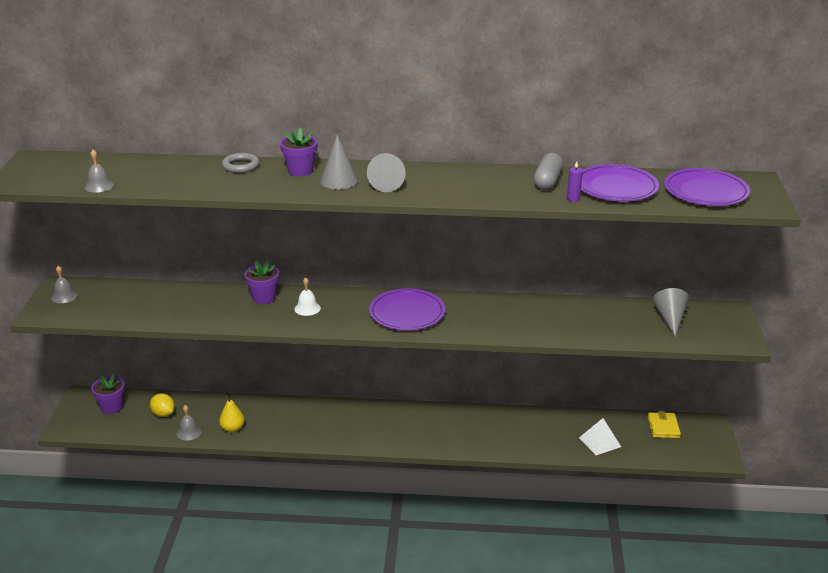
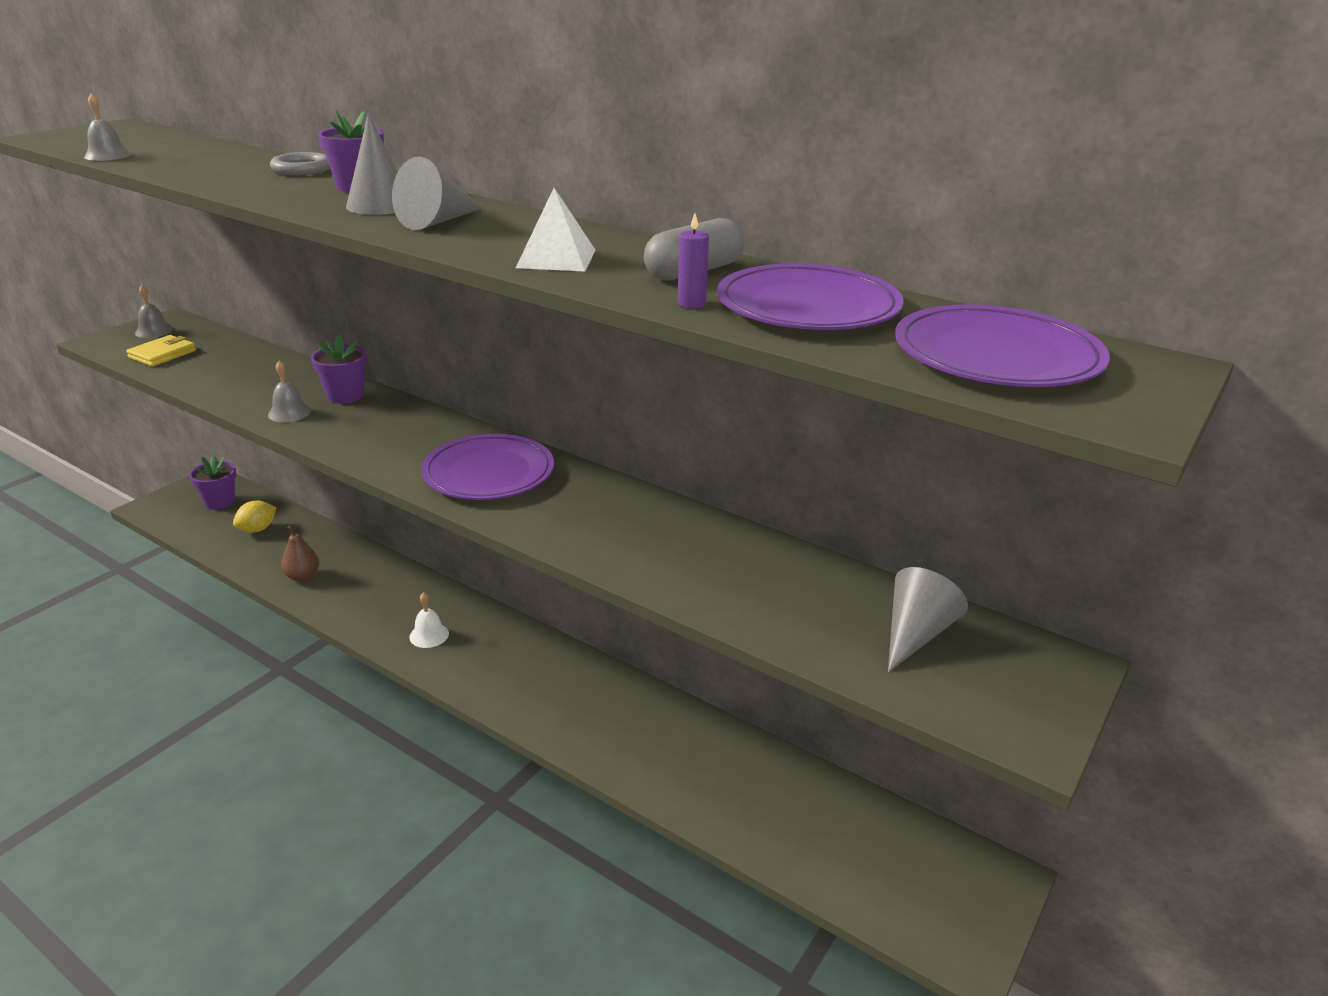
camera: 30 degrees right, 0 degrees up
(163, 414) = (257, 529): yellow lemon -> yellow lemon turned 60 degrees clockwise
(189, 432) = (254, 561): grey bell -> grey bell (289, 413)
(232, 428) = (303, 576): yellow pear -> brown pear
(307, 308) = (374, 424): white bell -> white bell (429, 635)
(600, 442) = (765, 817): white pyramid -> white pyramid (556, 258)
(663, 427) = (905, 841): yellow wallet -> yellow wallet (162, 354)

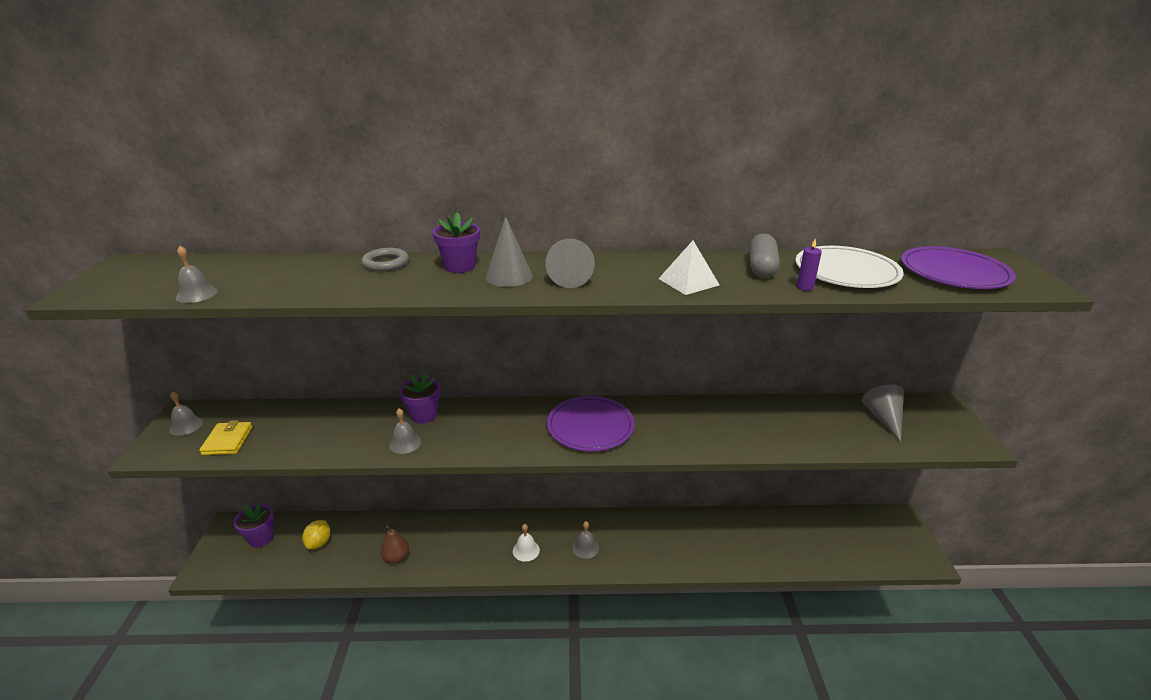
camera: 35 degrees left, 0 degrees up
(494, 667) = (585, 548): none -> grey bell
(808, 307) = (846, 272): purple plate -> white plate

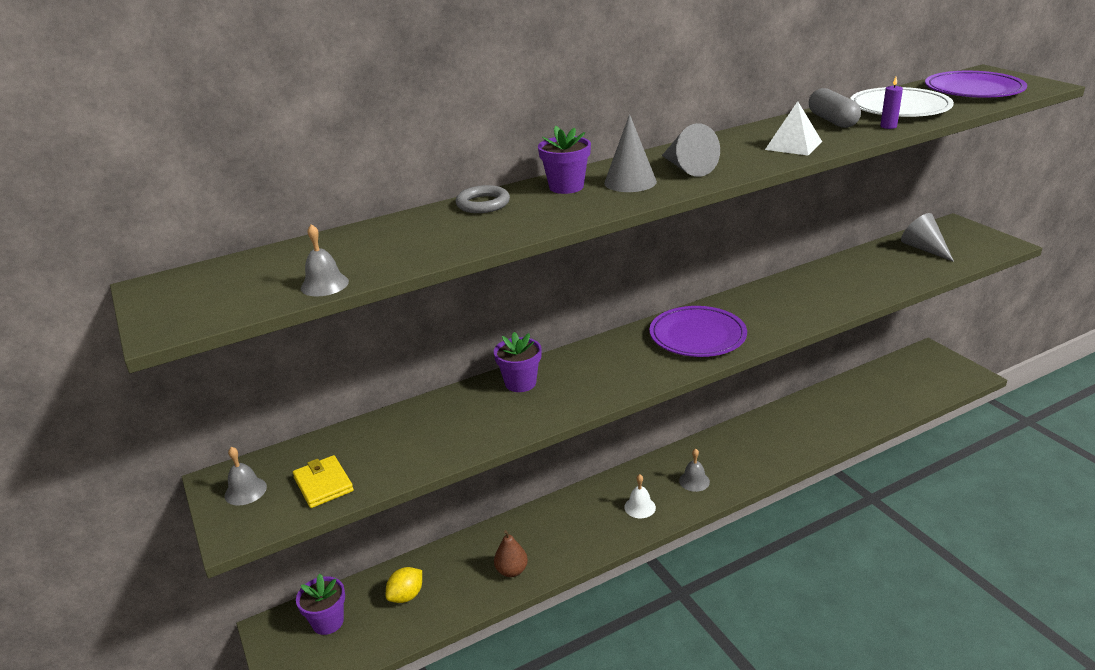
camera: 25 degrees left, 0 degrees up
(319, 543) = (406, 596): yellow lemon -> yellow lemon turned 60 degrees clockwise
(405, 443) = (534, 412): grey bell -> none

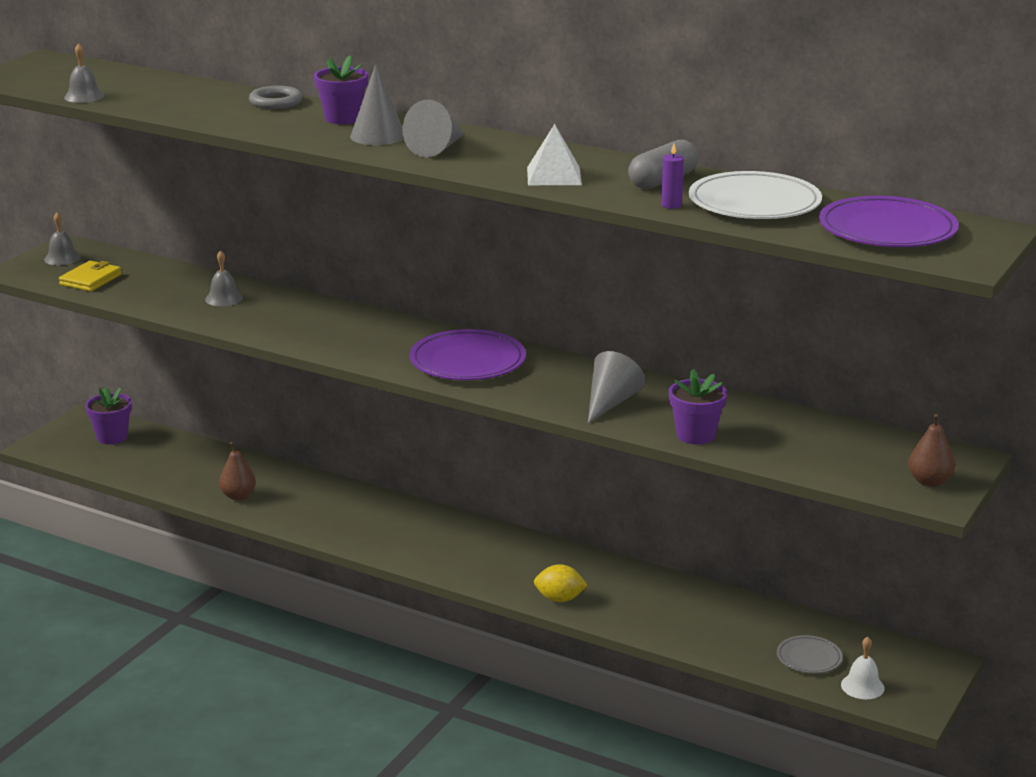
camera: 55 degrees right, 5 degrees down
(406, 596) = (167, 459): yellow lemon -> yellow lemon (559, 599)
(520, 383) = (298, 307): purple flower pot -> purple flower pot (695, 435)
(640, 507) = (388, 534): white bell -> white bell (862, 686)
(694, 481) = (461, 554): grey bell -> grey bell (224, 298)
(905, 390) = (809, 658): none -> grey plate
(924, 249) = (851, 448): grey cone -> grey cone (610, 402)
(981, 240) = (929, 482): none -> brown pear

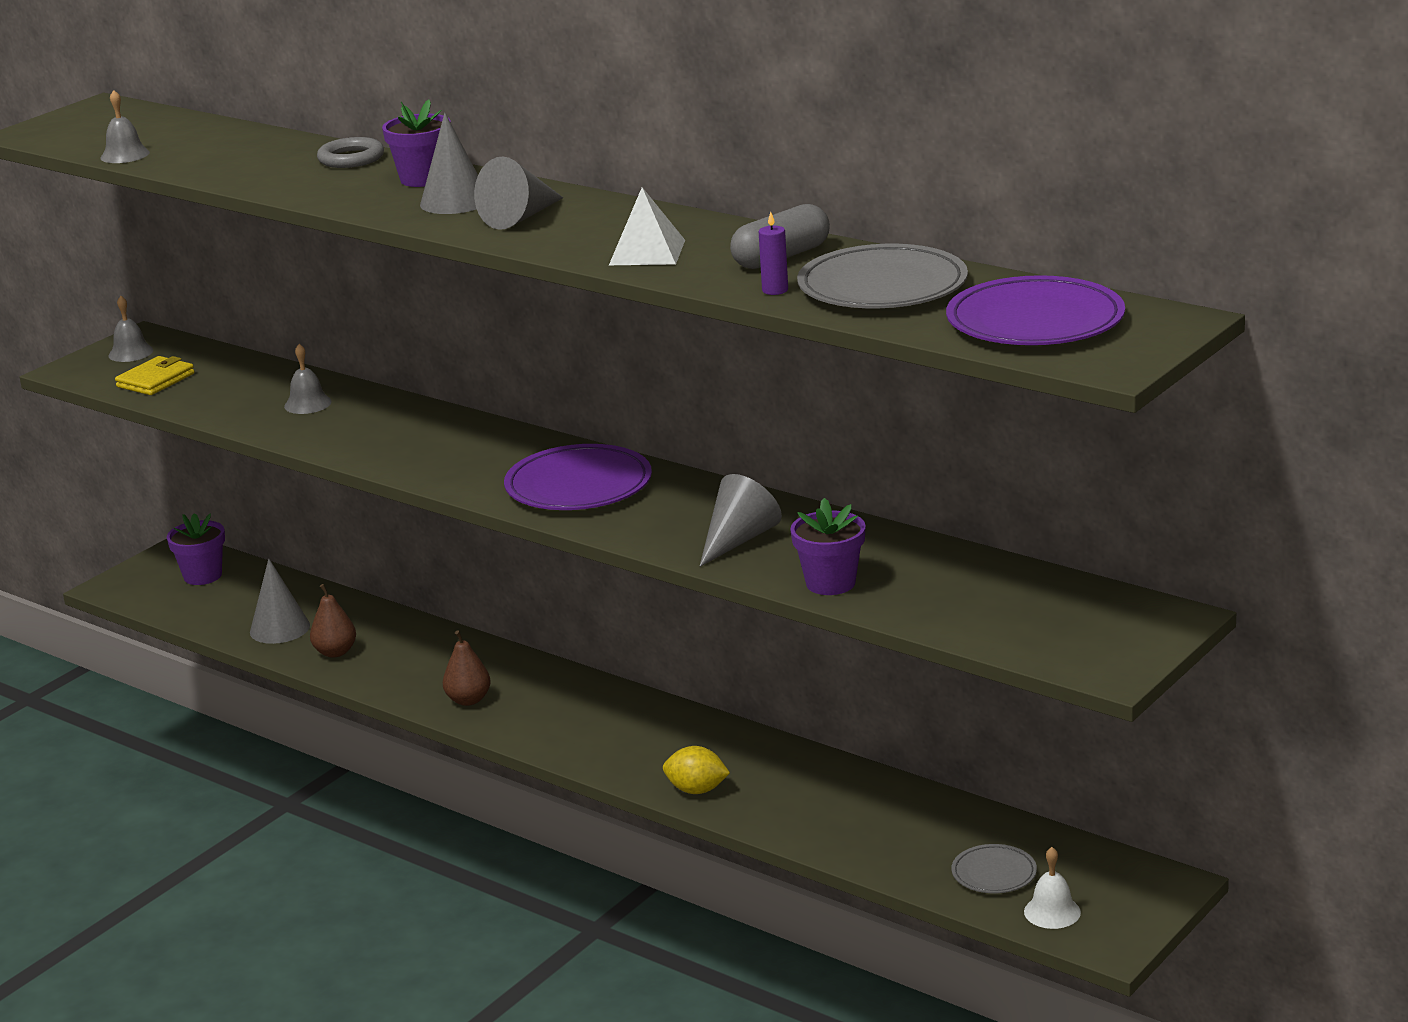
camera: 10 degrees right, 0 degrees up
(187, 478) = (279, 628): none -> grey cone
(754, 203) = (882, 286): white plate -> grey plate
(929, 482) = (1109, 647): brown pear -> brown pear (468, 700)

